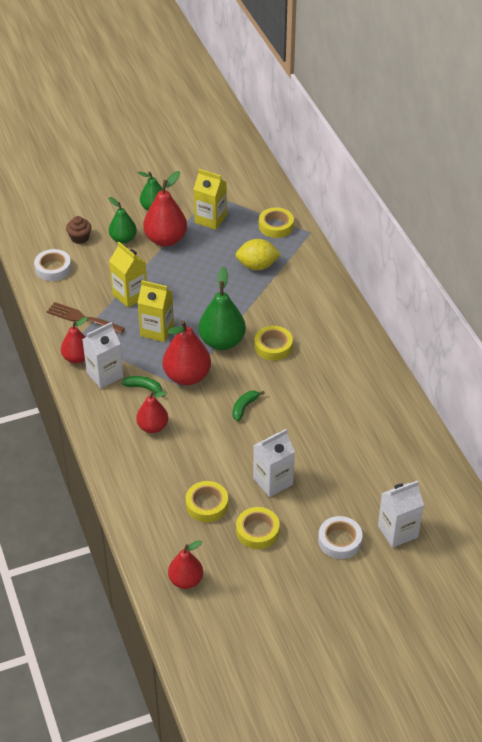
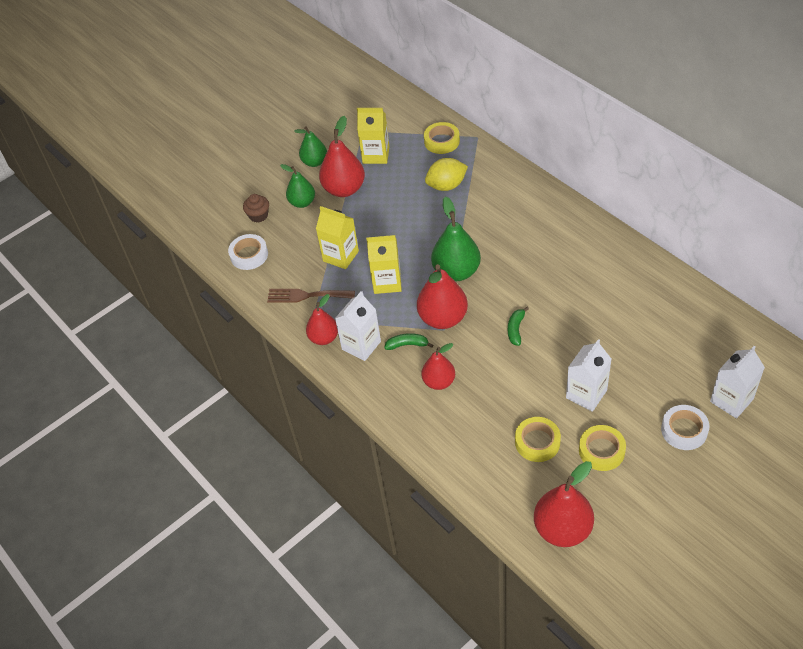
camera: 15 degrees left, 5 degrees up
(186, 580) = (562, 529): red pear -> red pear, size x1.57
(273, 346) = (507, 259): yellow tape -> none

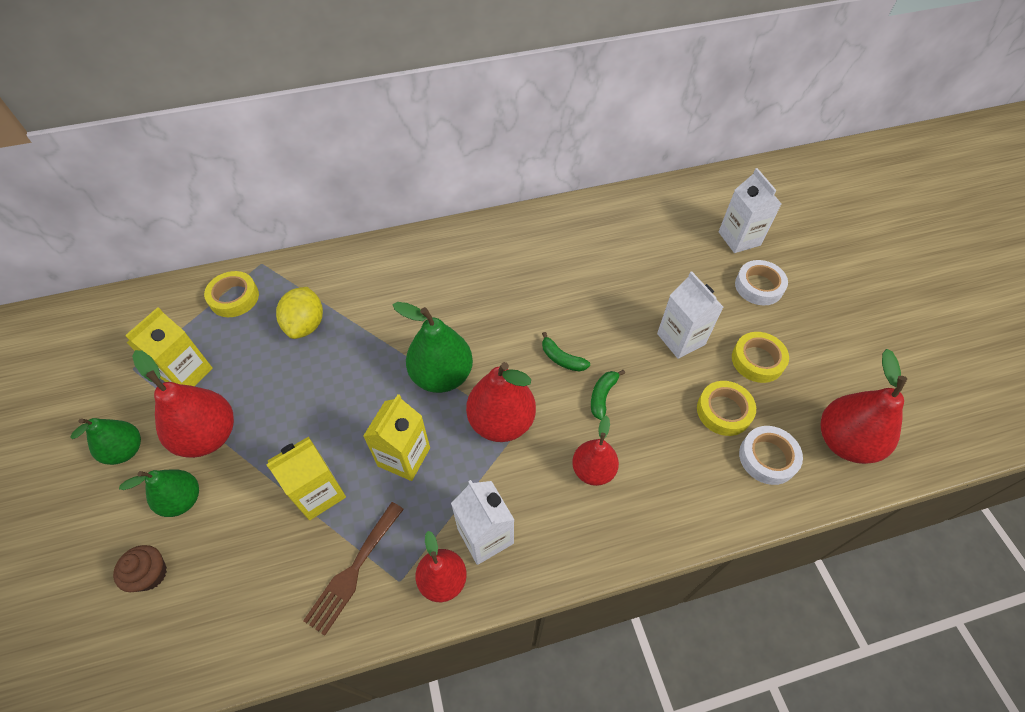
camera: 70 degrees left, 5 degrees up
(249, 255) = (214, 624): white tape -> white tape (767, 458)
(407, 345) = (517, 479): green banana -> green banana (602, 396)

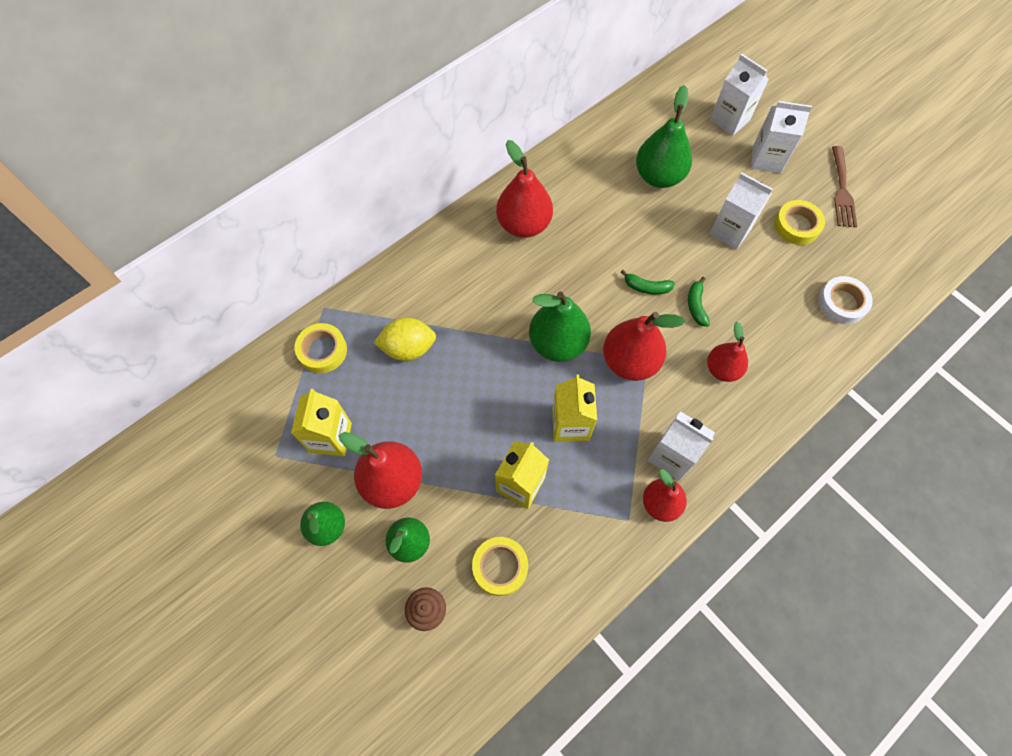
camera: 25 degrees left, 10 degrees up
(306, 325) = (408, 348): yellow lemon -> yellow lemon turned 75 degrees counterclockwise
(353, 571) = (588, 530): brown fork -> brown fork (842, 191)
(636, 264) = (659, 176): none -> green pear
(723, 411) = (793, 279): yellow tape -> yellow tape (500, 567)
(759, 286) = (766, 159): white tape -> white carton
(844, 441) = (888, 266): red pear -> red pear (524, 224)

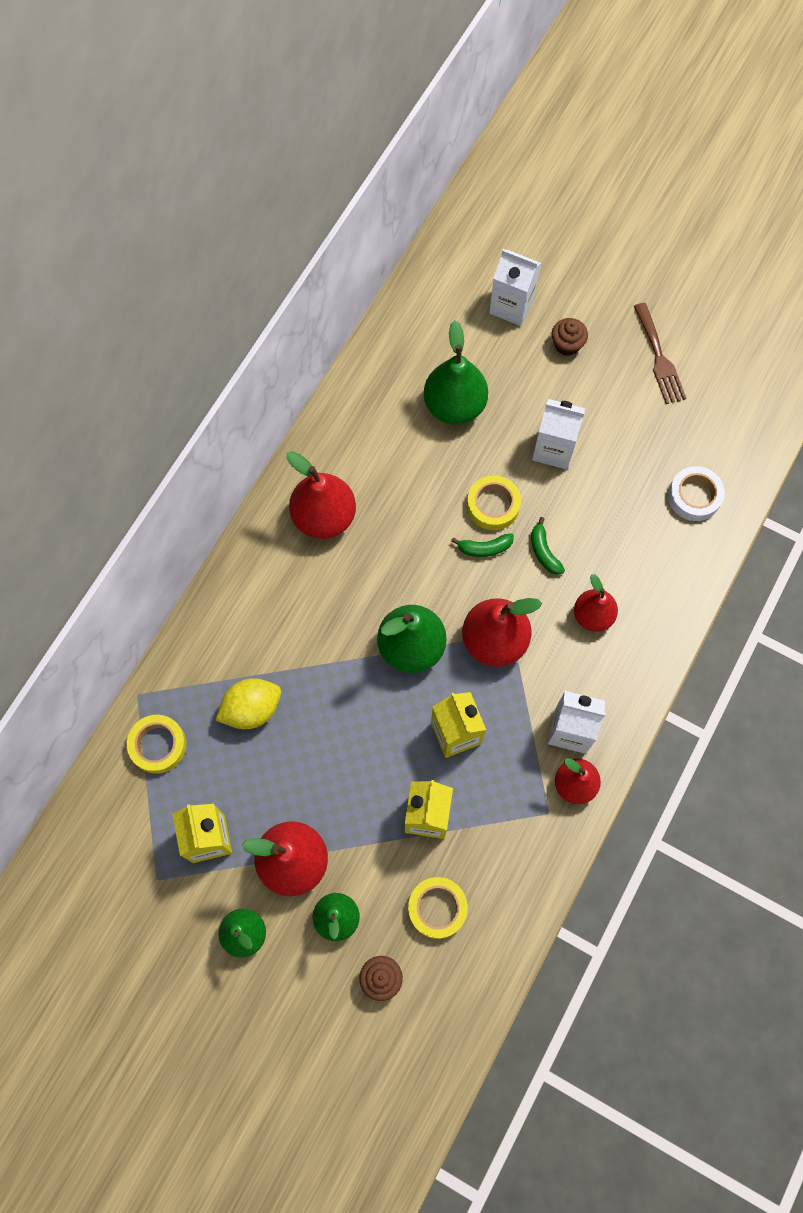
camera: 20 degrees left, 5 degrees up
(766, 159) = (567, 344): white carton -> brown cupcake
(796, 226) = (622, 418): yellow tape -> yellow tape (493, 505)

